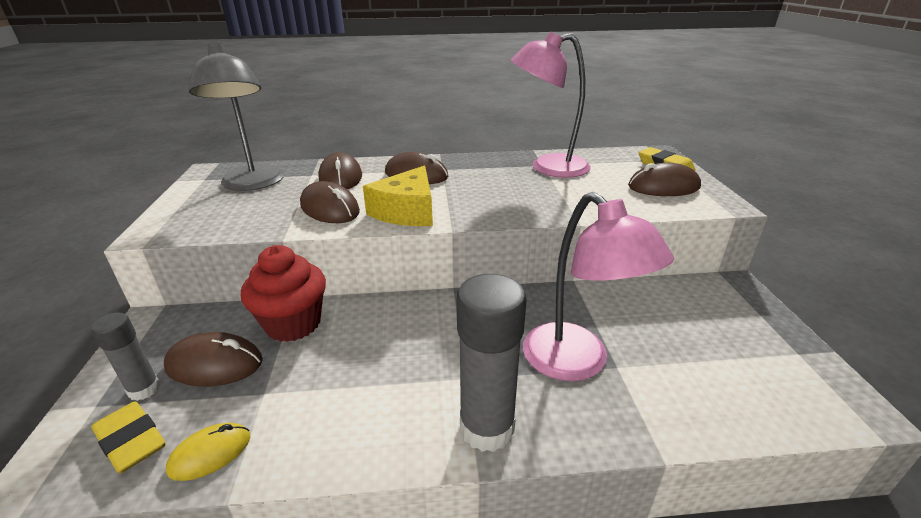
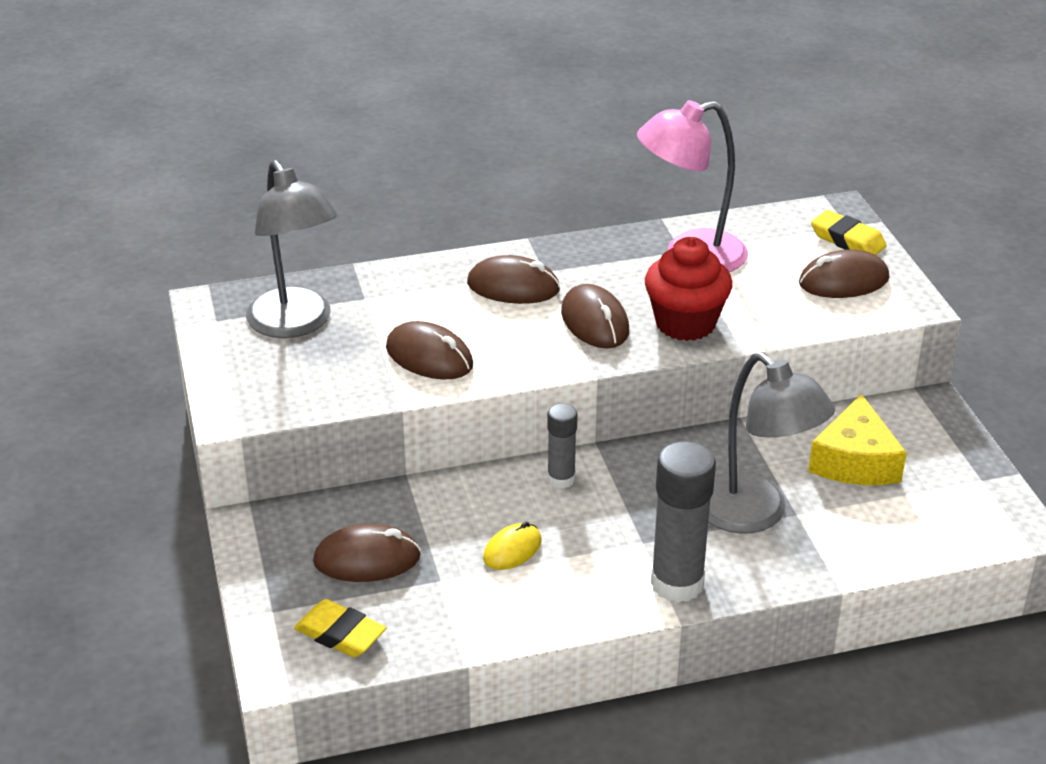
camera: 10 degrees left, 5 degrees up
(144, 389) = (311, 591): grey glue stick -> grey glue stick (561, 479)
(210, 453) = (425, 634): yellow mouse -> yellow mouse (512, 550)
(293, 324) = (425, 507): red cupcake -> red cupcake (685, 323)
(340, 177) = (410, 300): brown mouse -> brown mouse (594, 322)
(407, 211) = (530, 352): yellow cheese -> yellow cheese (855, 461)
(577, 363) = (755, 515): pink lamp -> grey lamp

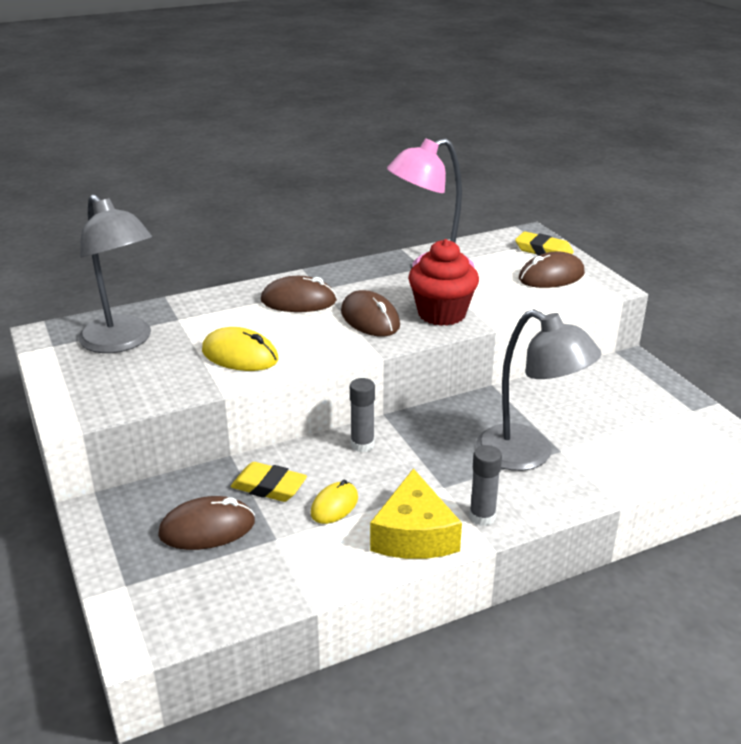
camera: 10 degrees left, 5 degrees down
(340, 634) = (192, 598): yellow eraser -> yellow eraser (269, 487)
(429, 357) = (240, 355): brown mouse -> yellow mouse
(677, 583) = (482, 517): grey glue stick -> grey glue stick, size x0.57
(855, 461) = (592, 407): yellow cheese -> yellow cheese (414, 534)

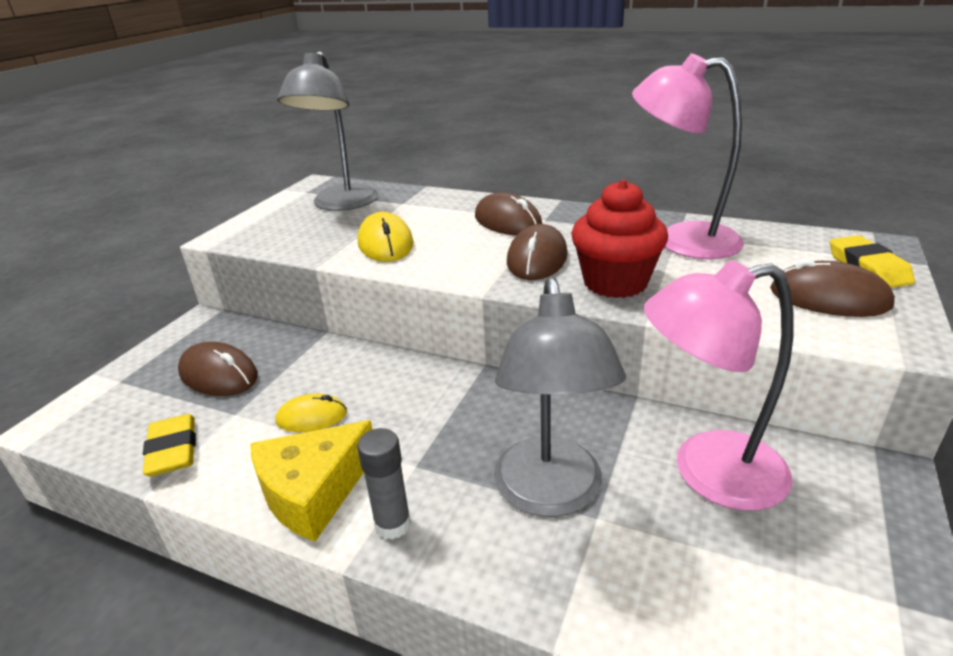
camera: 50 degrees right, 0 degrees up
(269, 487) = (303, 370): yellow eraser -> yellow eraser (173, 450)
(362, 445) = (421, 380): grey glue stick -> none
(573, 402) = (707, 472): none -> pink lamp

